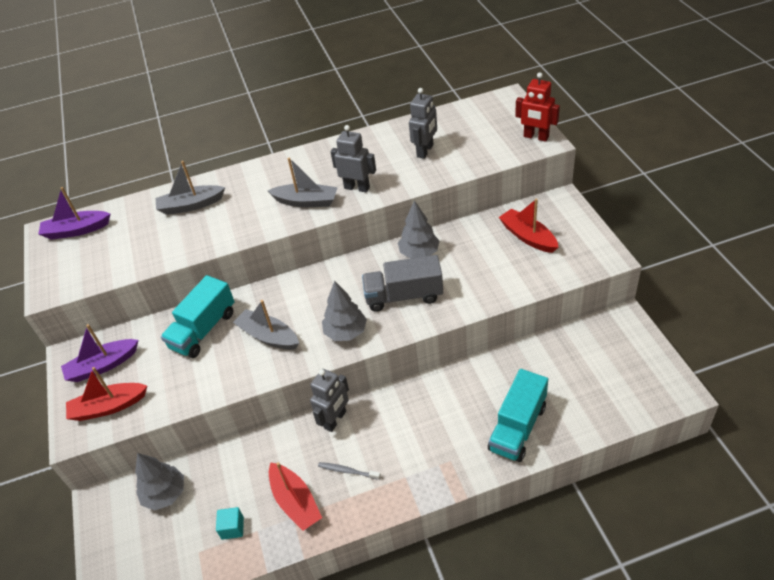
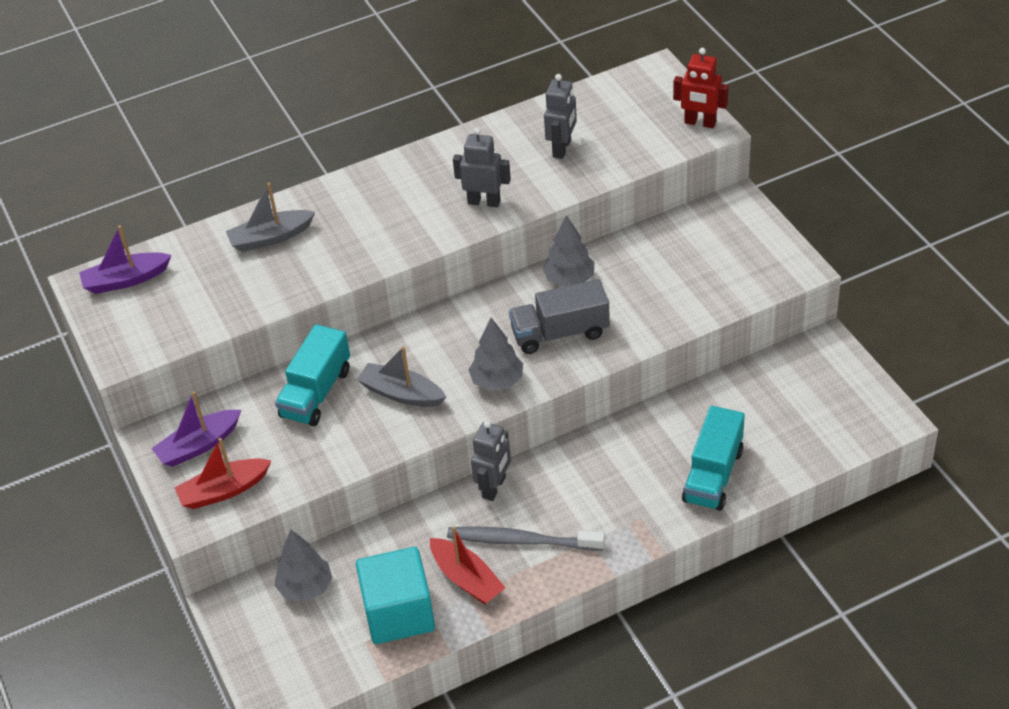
camera: 10 degrees left, 0 degrees up
(232, 528) = (398, 613): turquoise cube -> turquoise cube, size x2.46
(306, 201) = (423, 223): grey boat -> none
(347, 471) = (521, 541): grey toothbrush -> grey toothbrush, size x2.05
(528, 237) = (701, 250): red boat -> none

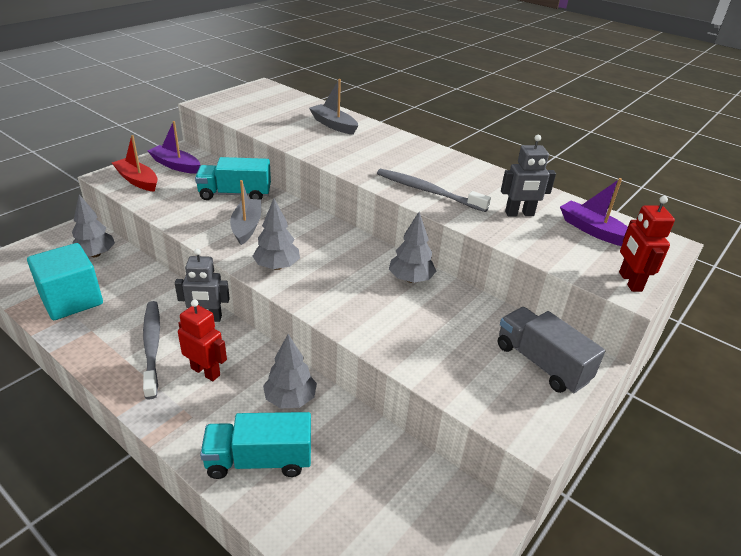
camera: 60 degrees right, 10 degrees down
(126, 280) = (271, 94): purple boat -> purple boat (593, 231)
(467, 579) = (108, 326): red boat -> none
(484, 202) = (427, 191): grey robot -> grey toothbrush
(560, 333) = (346, 287): grey truck -> grey truck (541, 363)
(581, 499) = (206, 371): none -> red robot
(648, 439) = (290, 399): none -> grey tree

